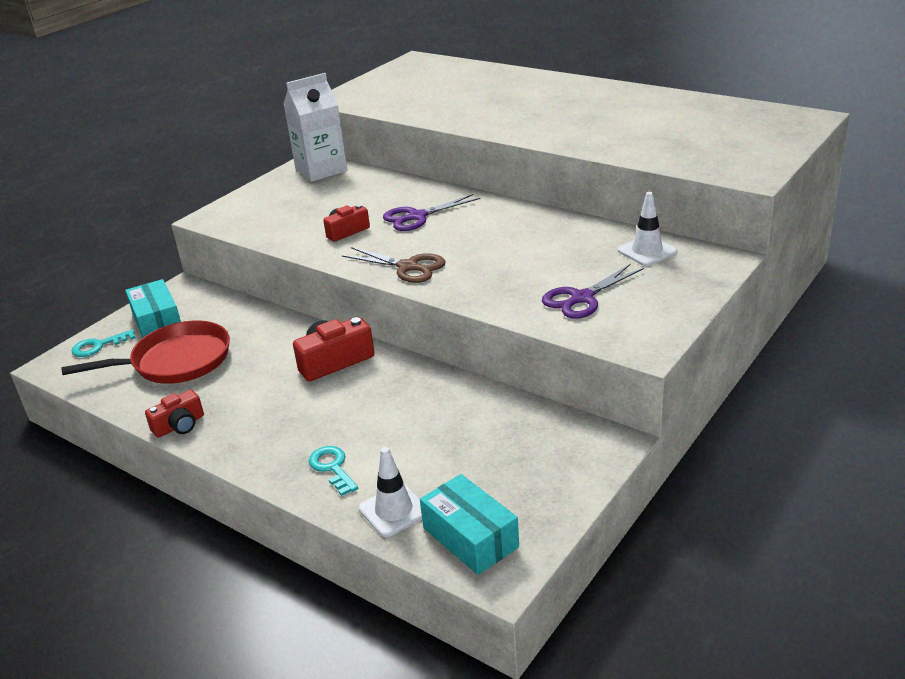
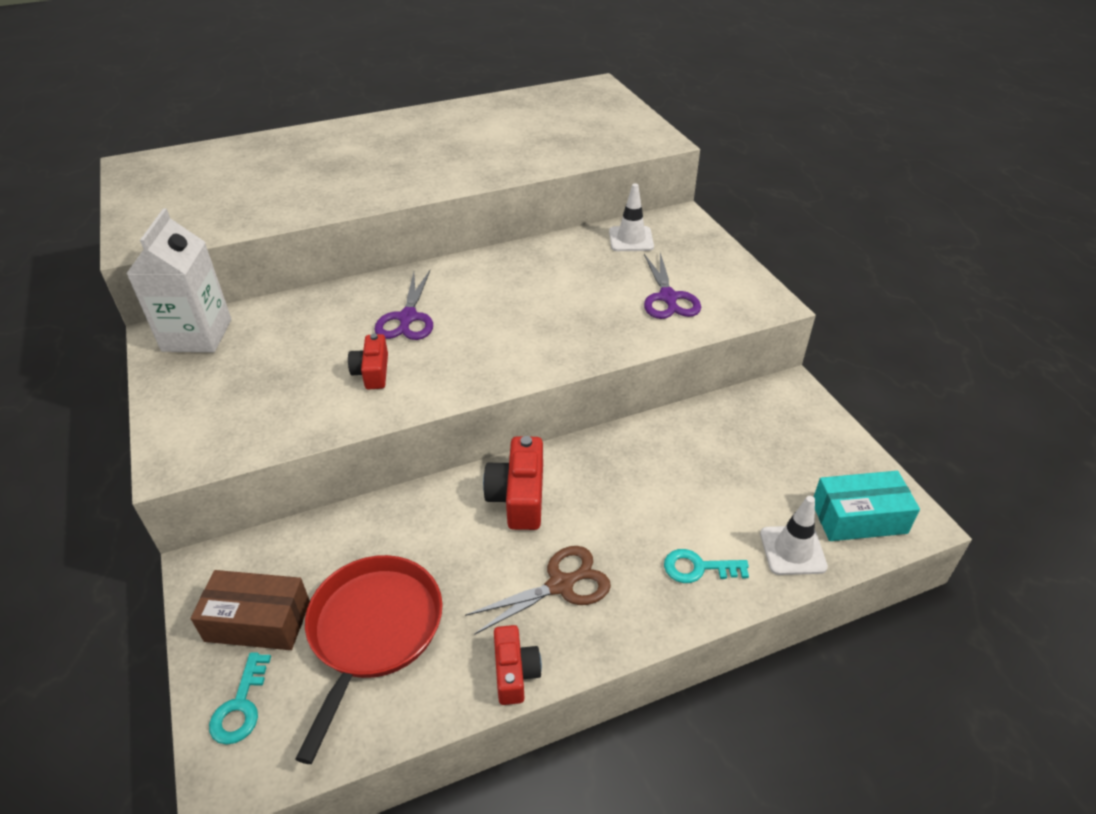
camera: 60 degrees left, 10 degrees up
(157, 322) = (258, 621): turquoise box -> brown box
(408, 267) = (501, 362): brown scissors -> brown scissors (560, 585)

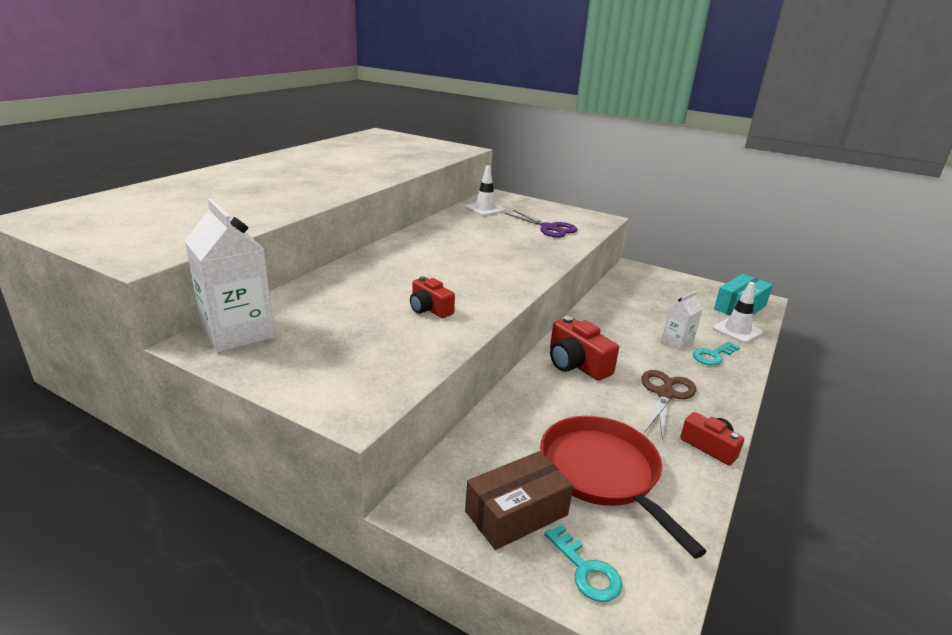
camera: 40 degrees left, 15 degrees down
(407, 318) = (405, 276): purple scissors -> none
(679, 526) = (677, 342): none -> white carton

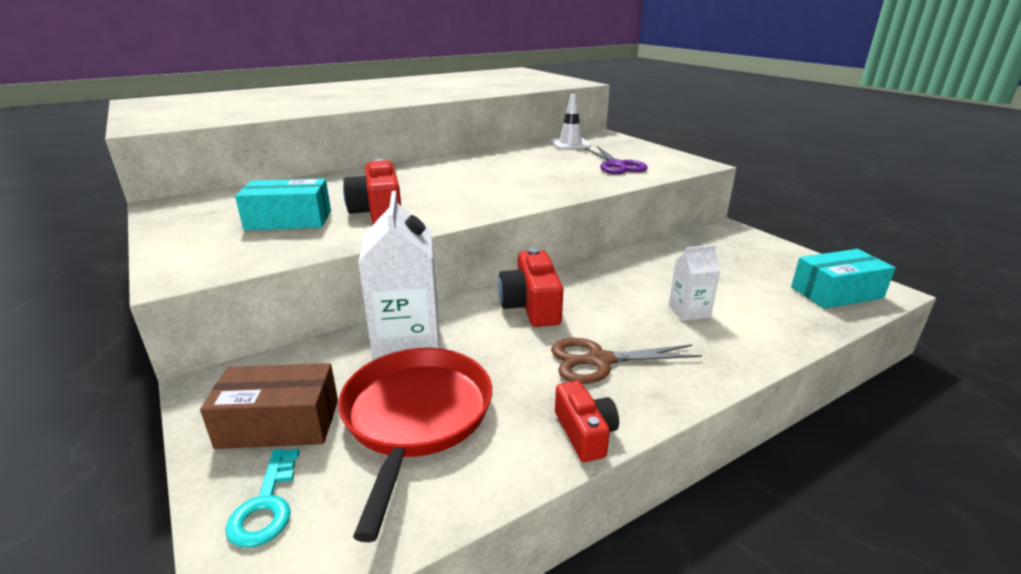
camera: 30 degrees right, 0 degrees up
(238, 333) = (201, 203): white carton -> white carton (407, 343)
(363, 334) = (289, 220): none -> turquoise box
(429, 309) = (378, 212): red camera -> red camera, size x1.55
(665, 394) = (600, 361): brown scissors -> brown scissors turned 150 degrees counterclockwise
(713, 356) = (722, 336): turquoise key -> none
(737, 330) = (797, 317): white traffic cone -> none

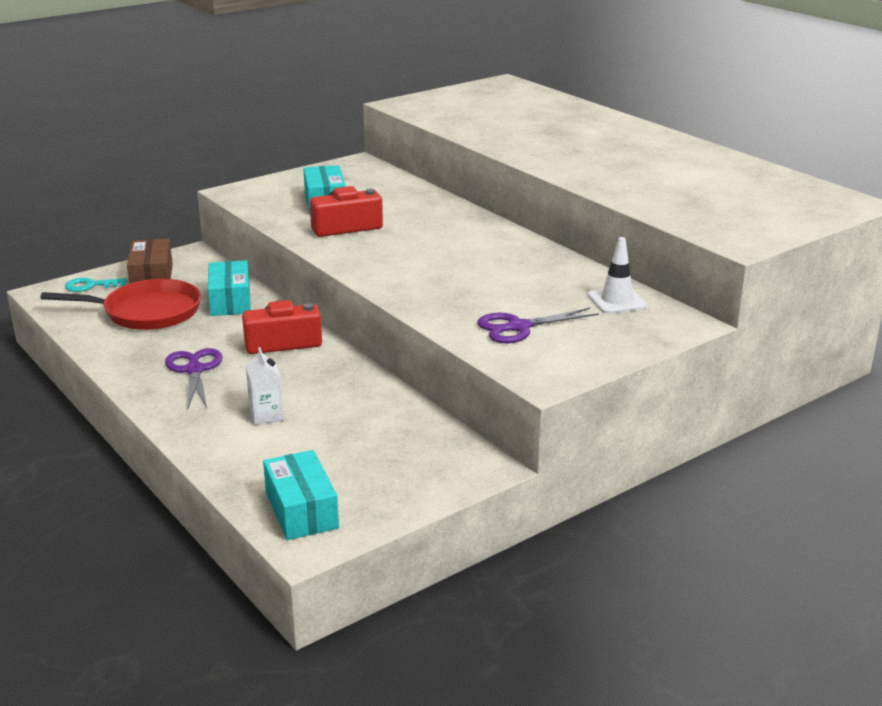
camera: 85 degrees right, 0 degrees up
(407, 343) = (230, 301): white carton -> turquoise box
(585, 433) = (116, 363): red camera -> none
(600, 361) = (194, 370): brown scissors -> purple scissors

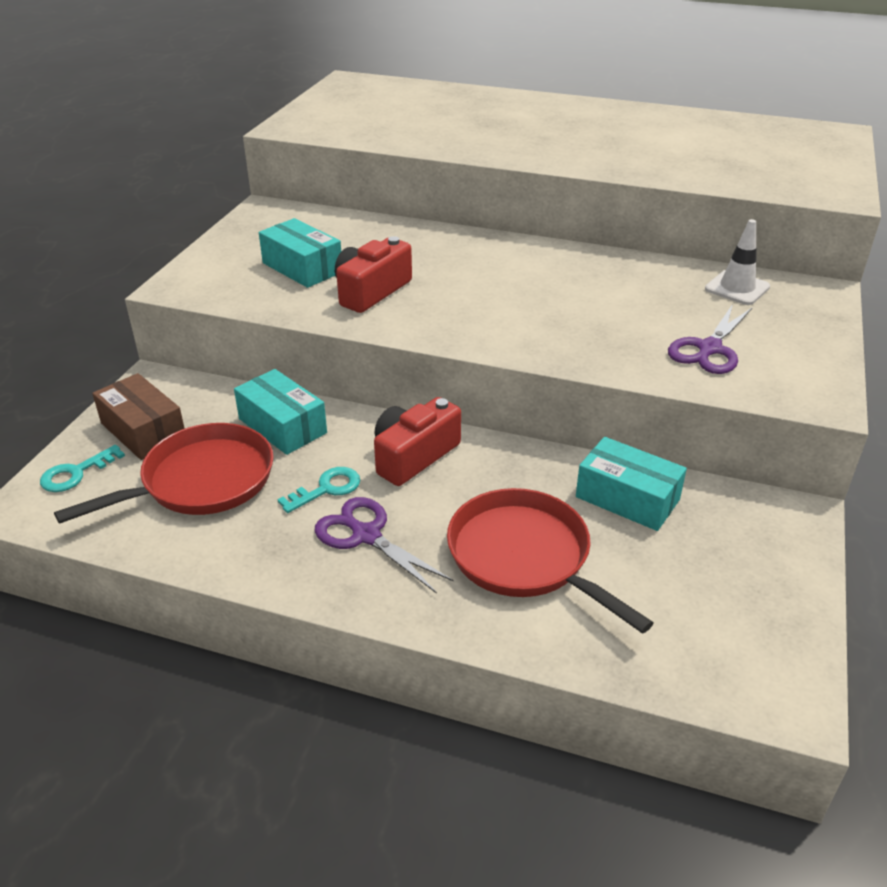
camera: 35 degrees left, 10 degrees up
(207, 340) = (327, 489): none -> turquoise key
(266, 415) = (524, 557): white carton -> red pan
(301, 510) = (725, 661): turquoise box -> turquoise box (627, 498)

